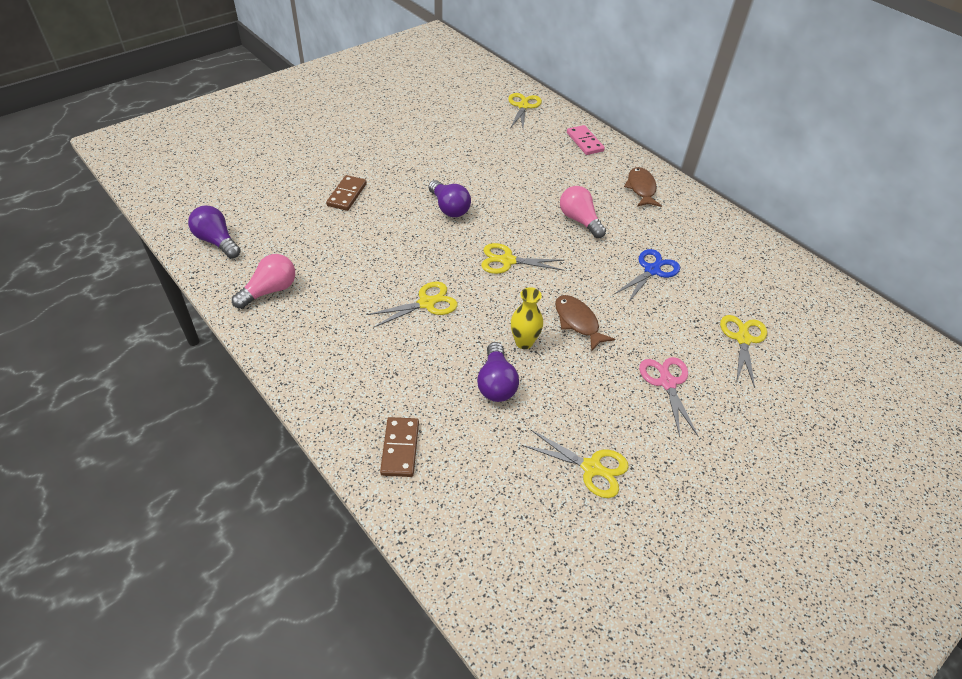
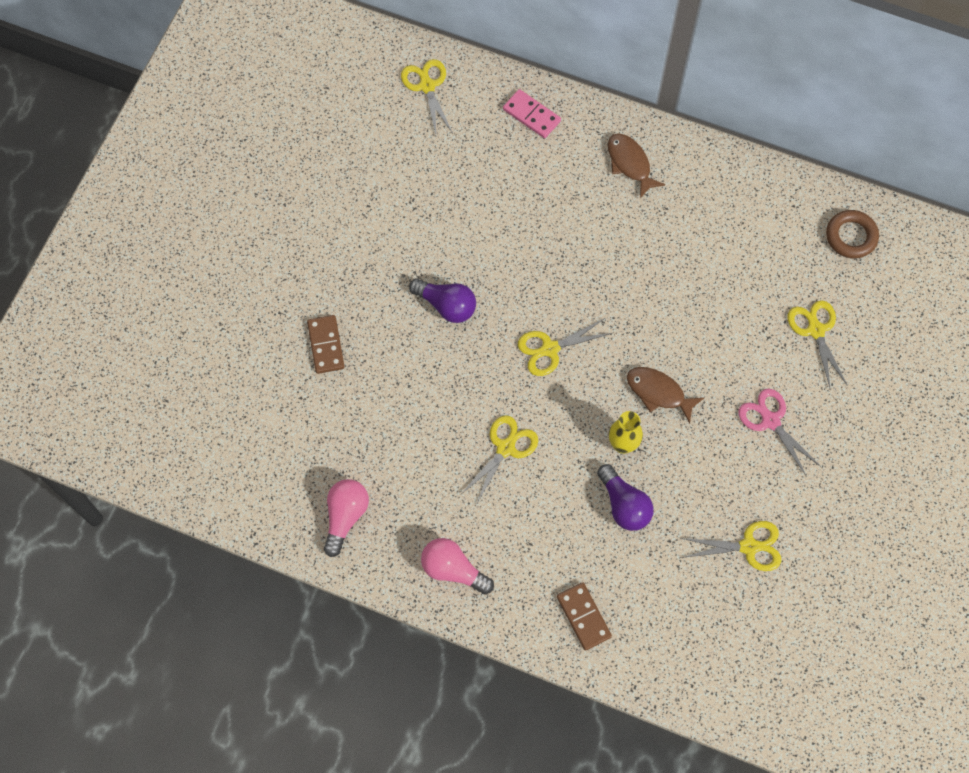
camera: 25 degrees left, 20 degrees up
(217, 241) = (242, 485): purple light bulb -> none
(579, 220) = (590, 250): pink light bulb -> pink light bulb (453, 570)
(652, 270) = (695, 284): blue scissors -> none
(805, 293) = (851, 236): none -> brown ring

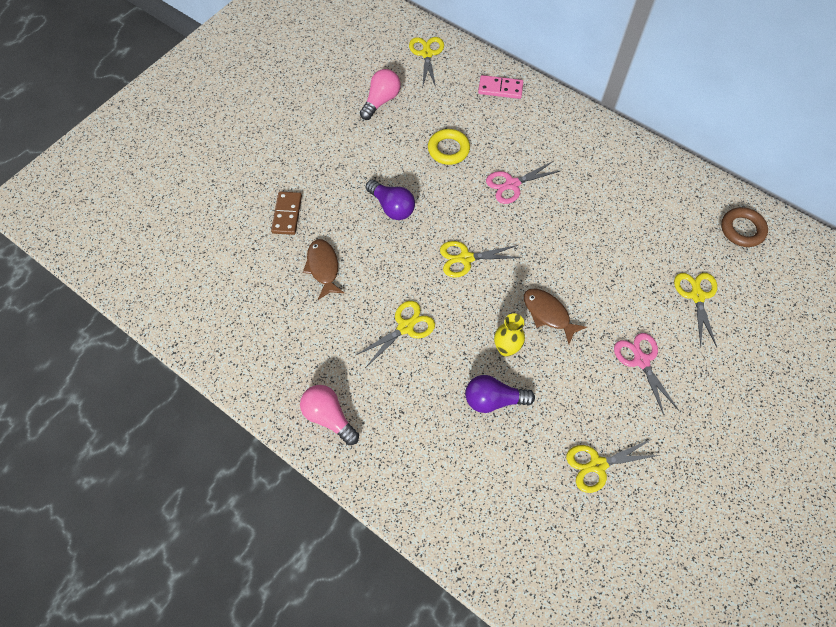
camera: 15 degrees right, 5 degrees down
(345, 517) = (254, 349): pink light bulb -> pink light bulb (381, 101)
(491, 214) = (448, 149): none -> yellow ring
(531, 115) = (500, 89): pink domino -> pink domino turned 45 degrees counterclockwise
(578, 242) = (512, 184): none -> pink scissors
(583, 616) = (430, 489): brown domino -> none
(624, 505) = (493, 399): purple light bulb -> purple light bulb turned 105 degrees clockwise
(630, 163) = (568, 137): brown fish -> brown fish (323, 267)
(749, 546) = (597, 465): yellow scissors -> yellow scissors turned 150 degrees clockwise

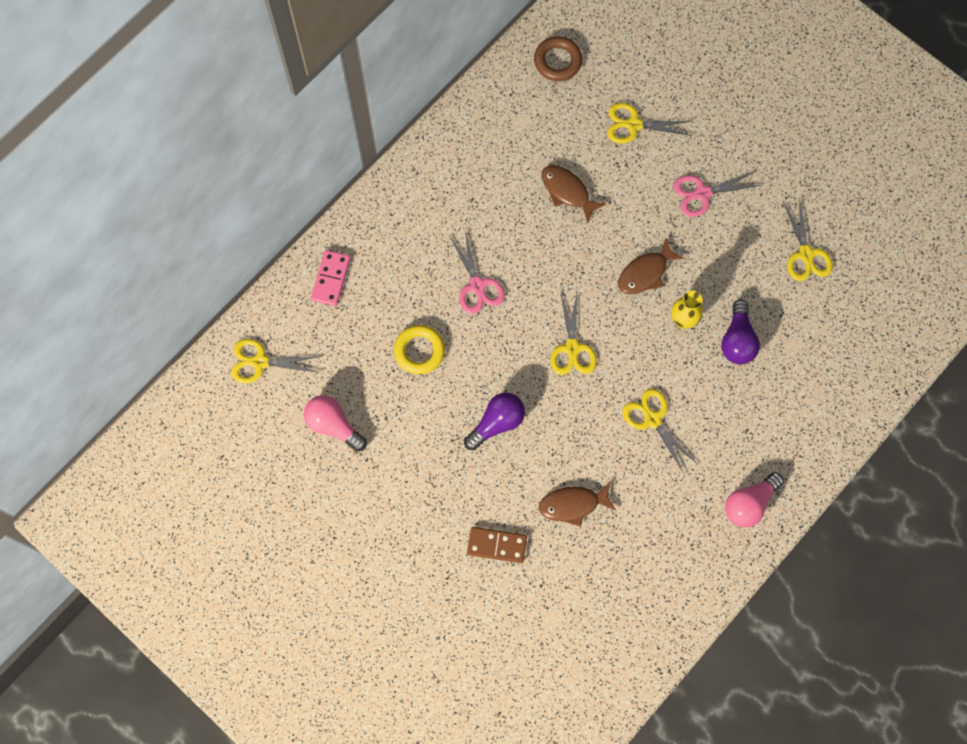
camera: 85 degrees left, 10 degrees up
(614, 245) = (567, 191): none -> brown fish

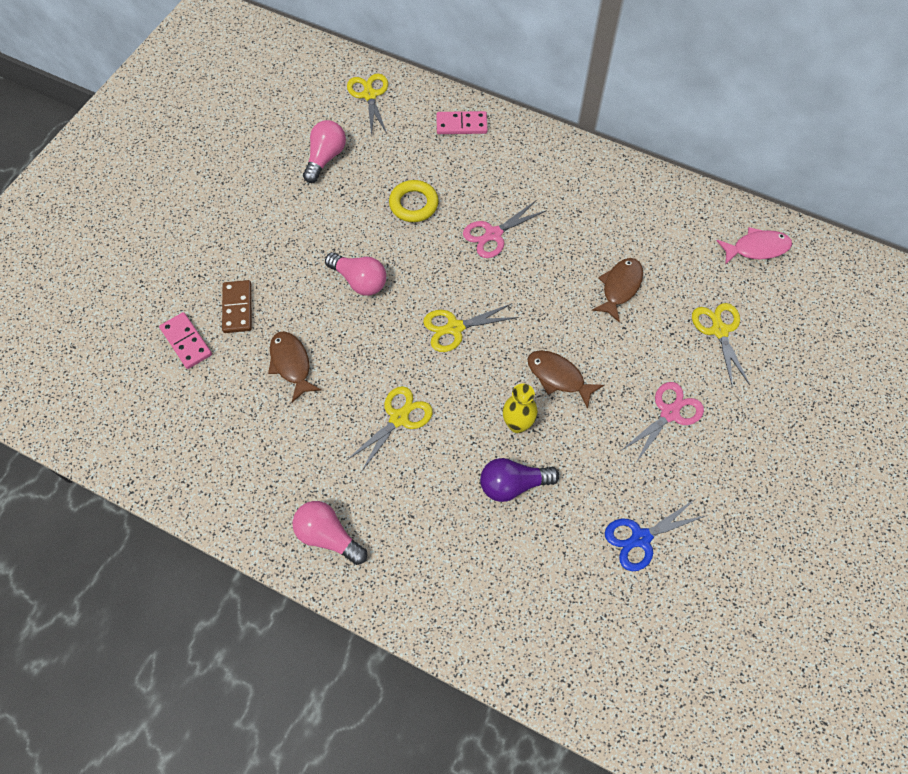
camera: 75 degrees right, 10 degrees down
(497, 423) = (359, 281): purple light bulb -> pink light bulb
(523, 600) = (186, 342): none -> pink domino
(557, 61) = (757, 248): brown ring -> pink fish
(702, 193) = (669, 413): pink scissors -> pink scissors turned 75 degrees clockwise
(806, 254) = (640, 538): yellow scissors -> blue scissors

